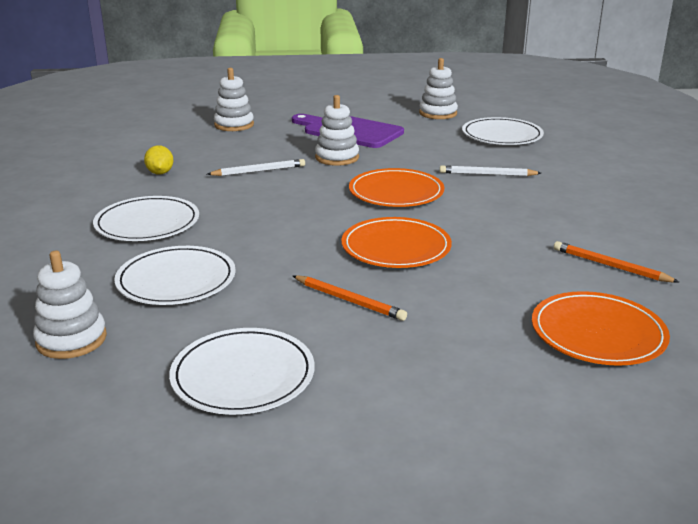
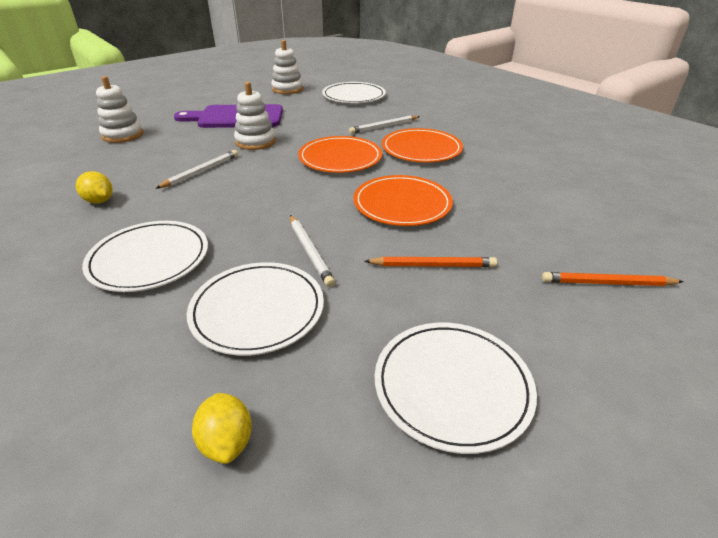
camera: 35 degrees left, 10 degrees up
(71, 340) = (227, 442): white stacking toy -> yellow lemon
(264, 256) = (310, 251): none -> white pencil
(598, 333) = (612, 222): orange plate -> orange plate (421, 149)
(610, 266) = (547, 171): orange pencil -> orange pencil (607, 283)

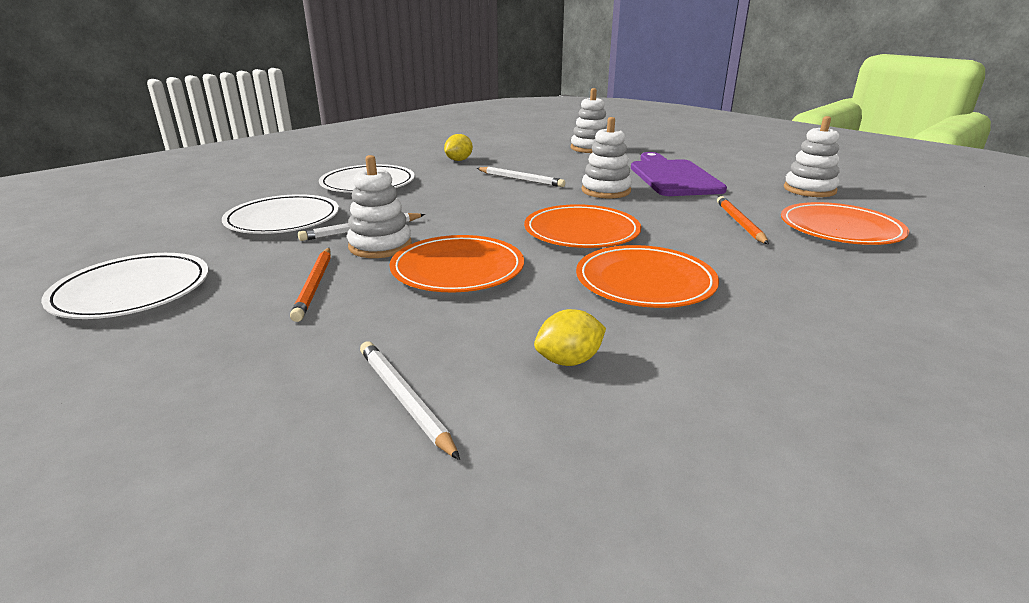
camera: 85 degrees right, 10 degrees down
(227, 442) = (157, 224): yellow lemon -> yellow lemon (569, 360)
(353, 96) = (840, 229): white plate -> orange plate
(353, 239) = (380, 246): none -> white stacking toy
(384, 127) = (718, 253): white pencil -> white pencil (404, 399)
(607, 283) = (212, 411): orange pencil -> orange pencil (739, 223)

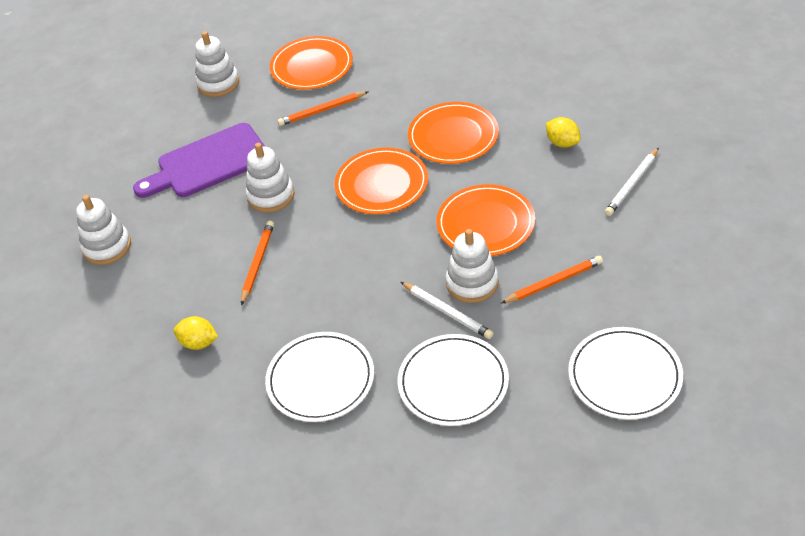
camera: 105 degrees left, 20 degrees up
(521, 179) = (257, 263): white pencil -> orange pencil

